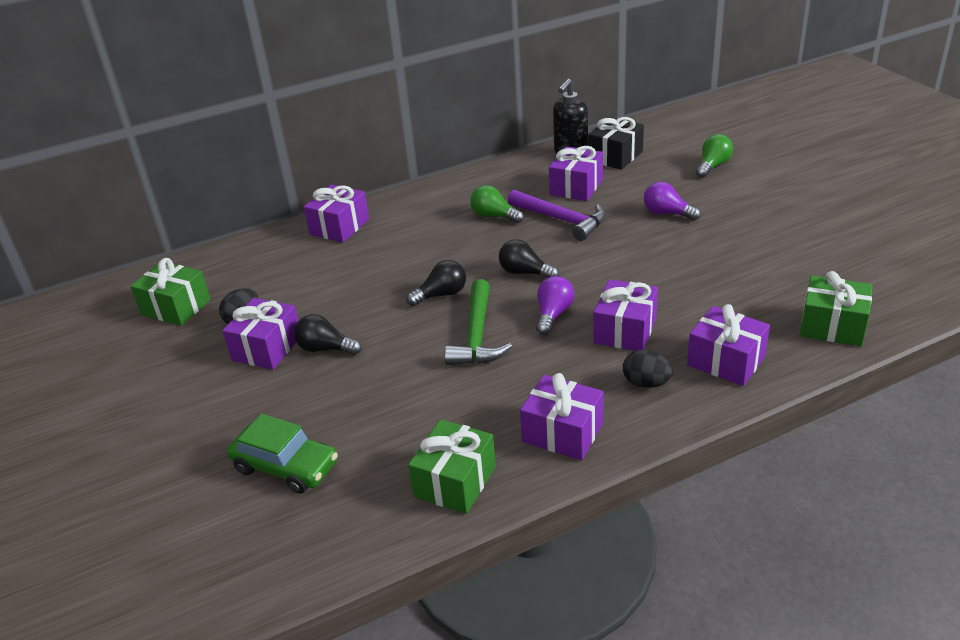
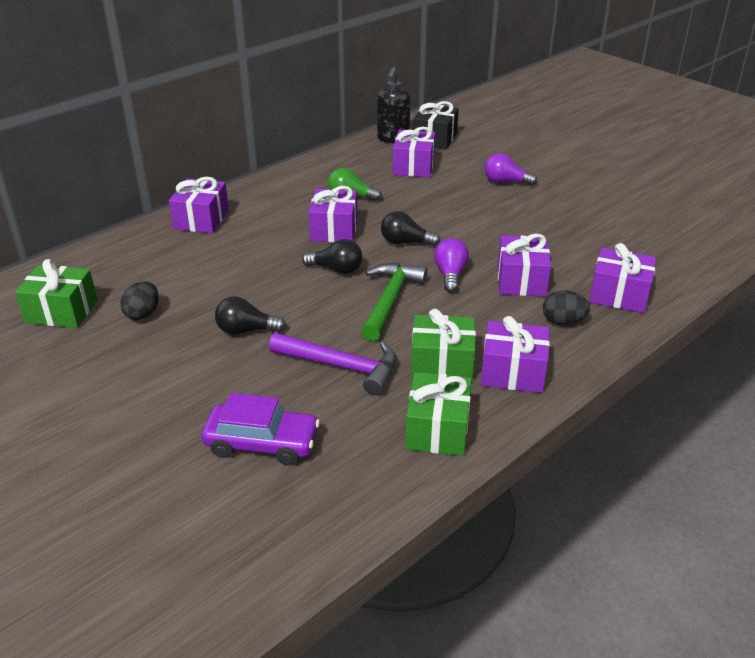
camera: 20 degrees left, 0 degrees up
(267, 348) = (183, 337): purple gift -> purple gift (334, 230)
(286, 466) = (262, 443): green car -> purple car
(441, 295) = (336, 269): black light bulb -> black light bulb turned 60 degrees clockwise
(477, 335) = (390, 300): green hammer -> green hammer turned 150 degrees counterclockwise
(561, 220) = (415, 195): purple hammer -> purple hammer (342, 366)
(712, 166) = (523, 141): green light bulb -> none
(832, 326) = (688, 257): green gift -> green gift (442, 364)

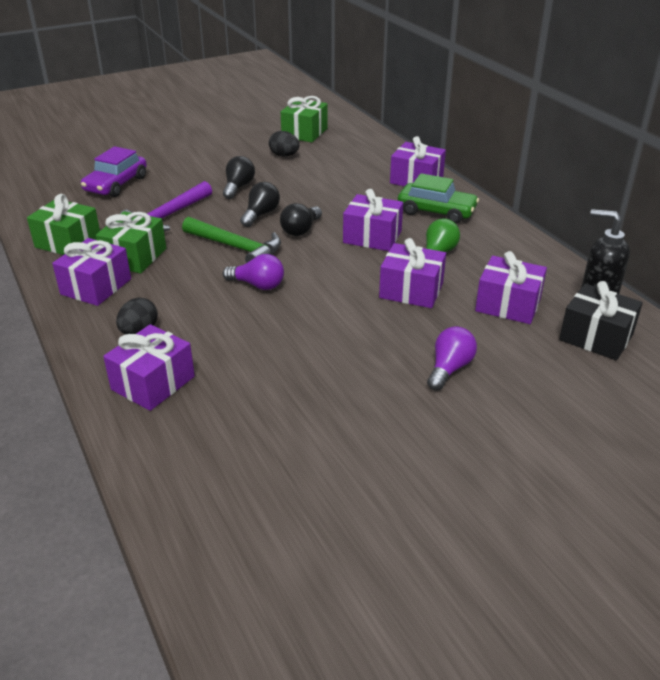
camera: 105 degrees right, 0 degrees up
(270, 204) = (436, 211): none -> green car
(405, 242) = (330, 271): black light bulb -> black light bulb (260, 214)
(521, 280) = (221, 324): purple gift -> purple gift (411, 291)

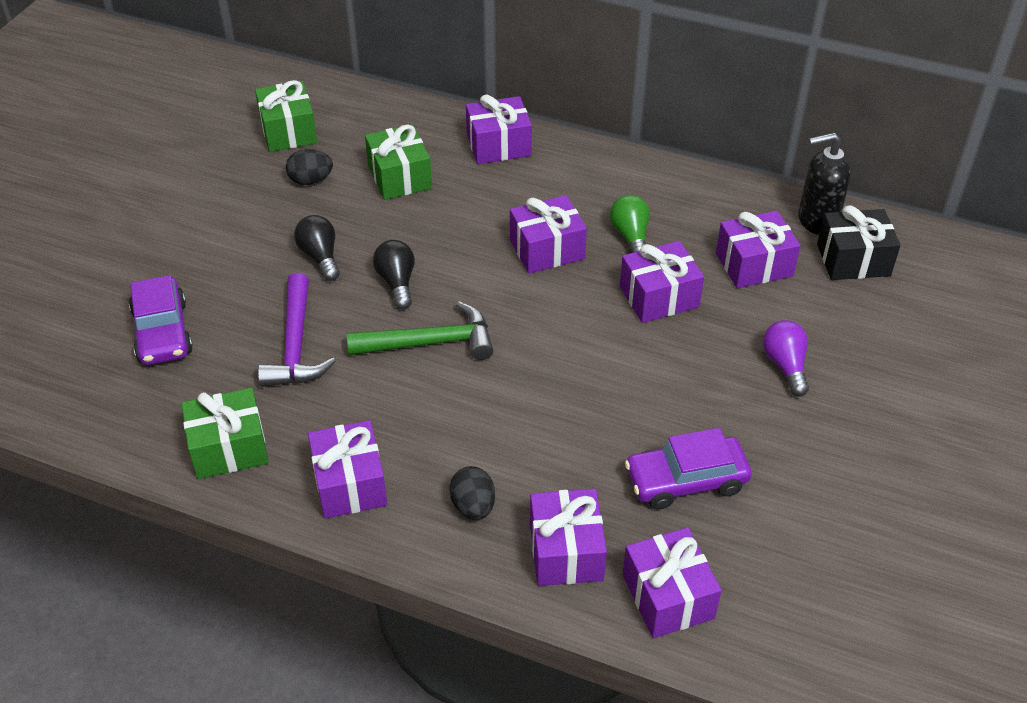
camera: 40 degrees left, 10 degrees up
(134, 257) = (336, 420): green gift -> green gift (399, 177)
(174, 444) = (667, 596): none -> purple gift
(257, 285) = (513, 377): purple light bulb -> none
(282, 391) = (686, 481): none -> purple car
(301, 230) = (466, 280): black light bulb -> none
(436, 211) = (568, 180): green car -> none

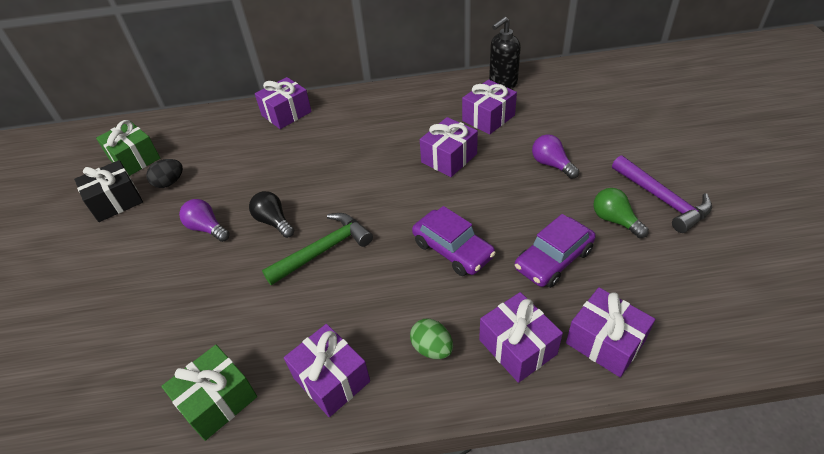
camera: 25 degrees left, 0 degrees up
(162, 332) = (110, 336): purple car -> purple car (453, 250)
(296, 345) = (225, 296): purple hammer -> purple hammer (662, 200)
(320, 257) = (207, 228): black light bulb -> purple light bulb
(399, 177) = (232, 156): green gift -> none
(473, 506) = (432, 348): black egg -> green egg
(547, 249) = (360, 160): purple gift -> none
(631, 237) = (406, 132): green light bulb -> green light bulb (615, 220)
(853, 260) = (538, 94): black gift -> black gift (116, 201)

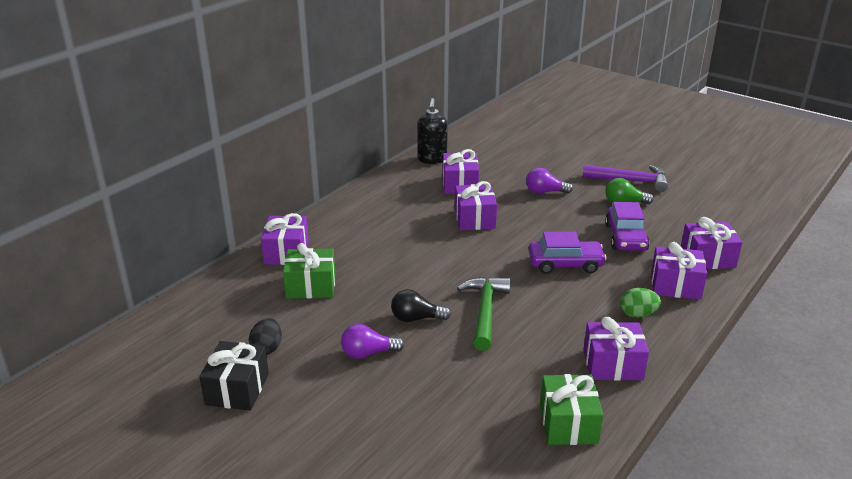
camera: 50 degrees left, 15 degrees down
(134, 159) = (189, 354): green gift -> green gift (311, 286)

